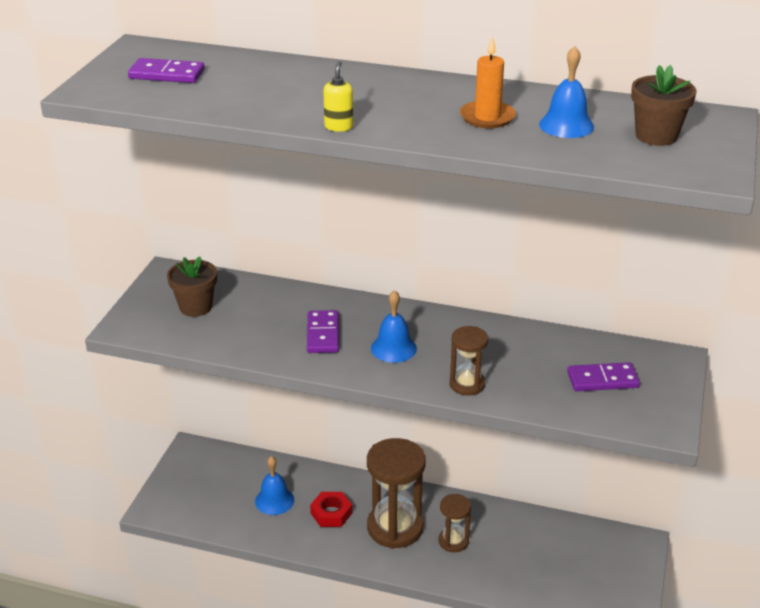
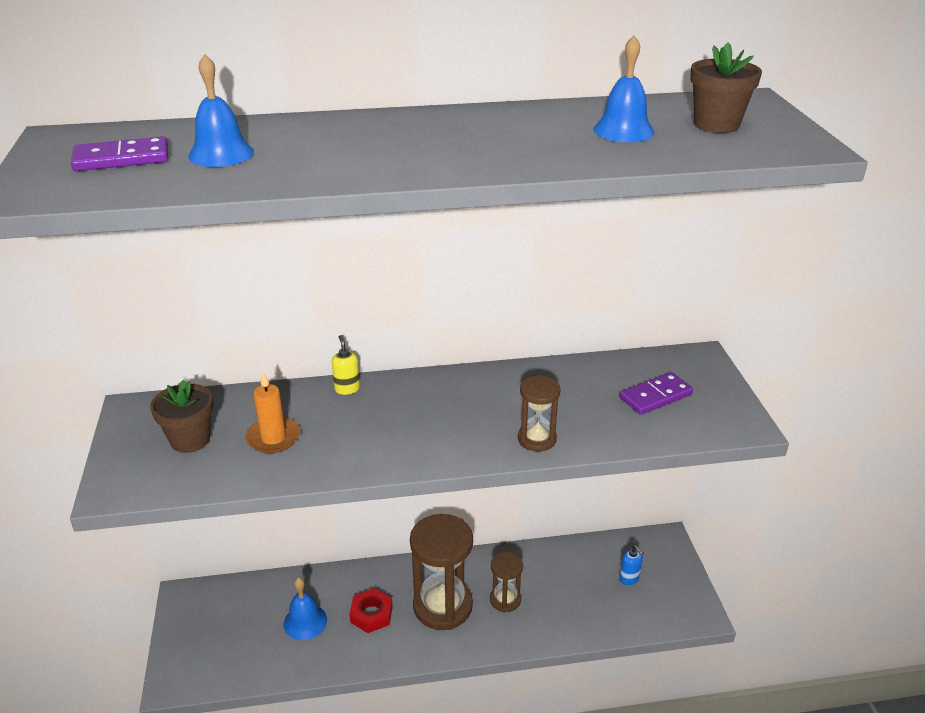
camera: 25 degrees left, 0 degrees up
(323, 334) = (354, 429): purple domino -> none
(338, 127) = (389, 176): yellow soap dispenser -> yellow soap dispenser (347, 389)
(393, 348) = (438, 423): blue bell -> blue bell (221, 154)
(487, 117) = (538, 137): orange candle -> orange candle (273, 438)
(581, 563) = (629, 578): none -> blue soap dispenser

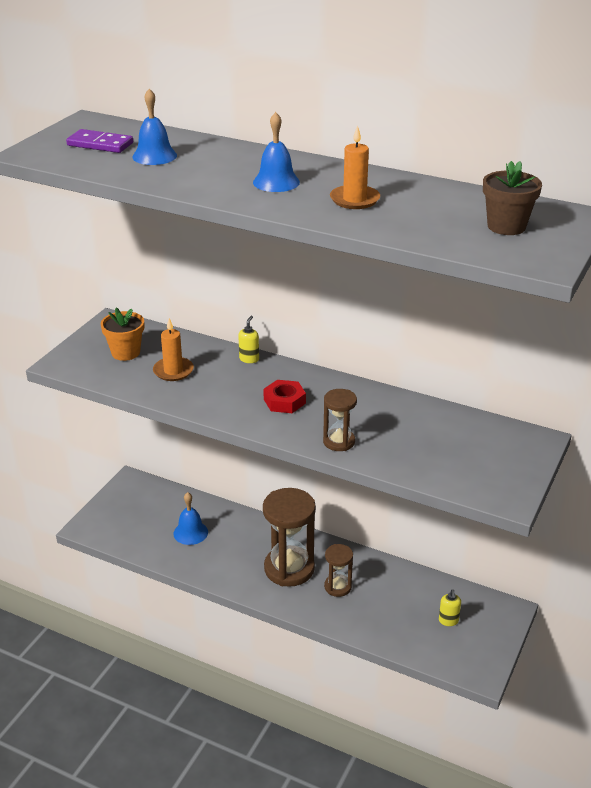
camera: 35 degrees right, 0 degrees up
(190, 440) = (125, 352): brown flower pot -> orange flower pot
(371, 614) = (236, 549): red nut -> red nut (284, 401)
(534, 139) = (354, 200): none -> orange candle
(623, 130) = (428, 211): blue bell -> blue bell (276, 182)
(629, 578) = (448, 621): blue soap dispenser -> yellow soap dispenser
(656, 396) = (463, 451): purple domino -> none

